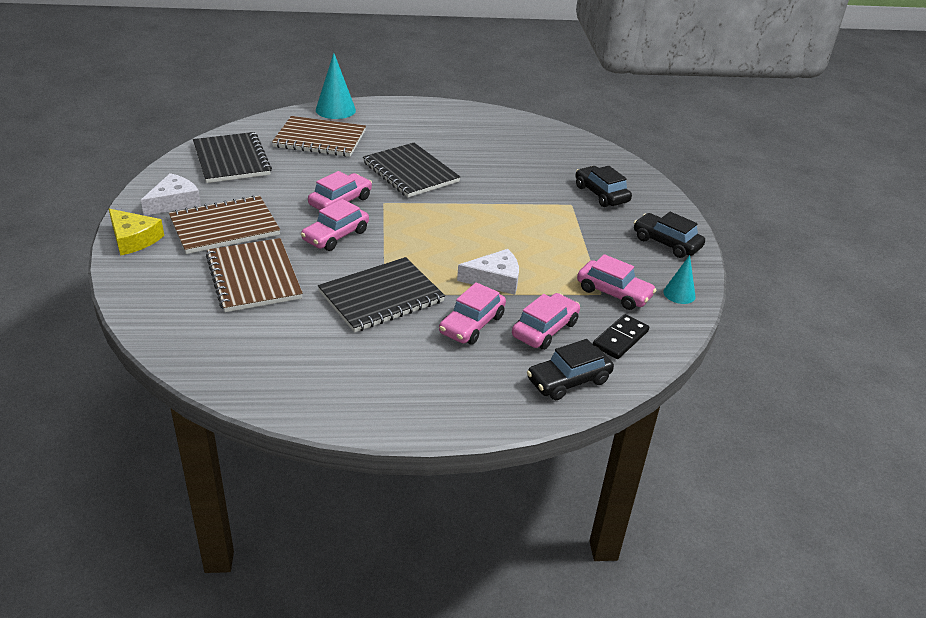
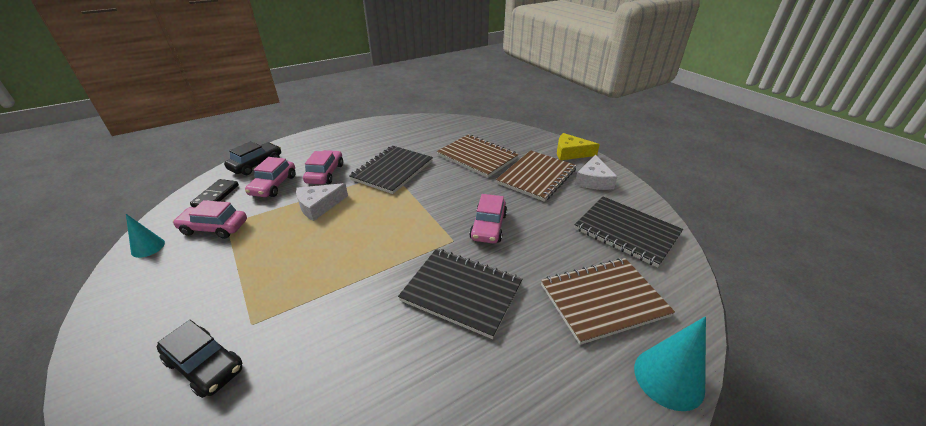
camera: 155 degrees right, 0 degrees up
(336, 236) = (459, 197): pink car -> none
(666, 243) = (134, 308): black car -> none

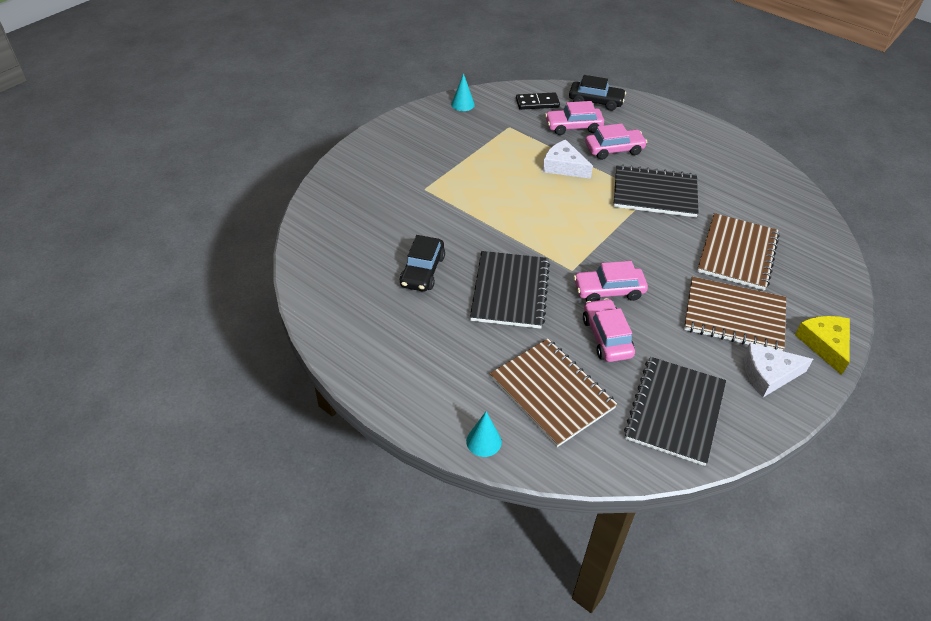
camera: 70 degrees right, 10 degrees up
(205, 365) = (387, 184): black car -> black car (422, 271)
(214, 228) = (500, 123): pink car -> pink car (606, 337)
(668, 378) = (484, 441): turquoise cone -> turquoise cone, size x0.60

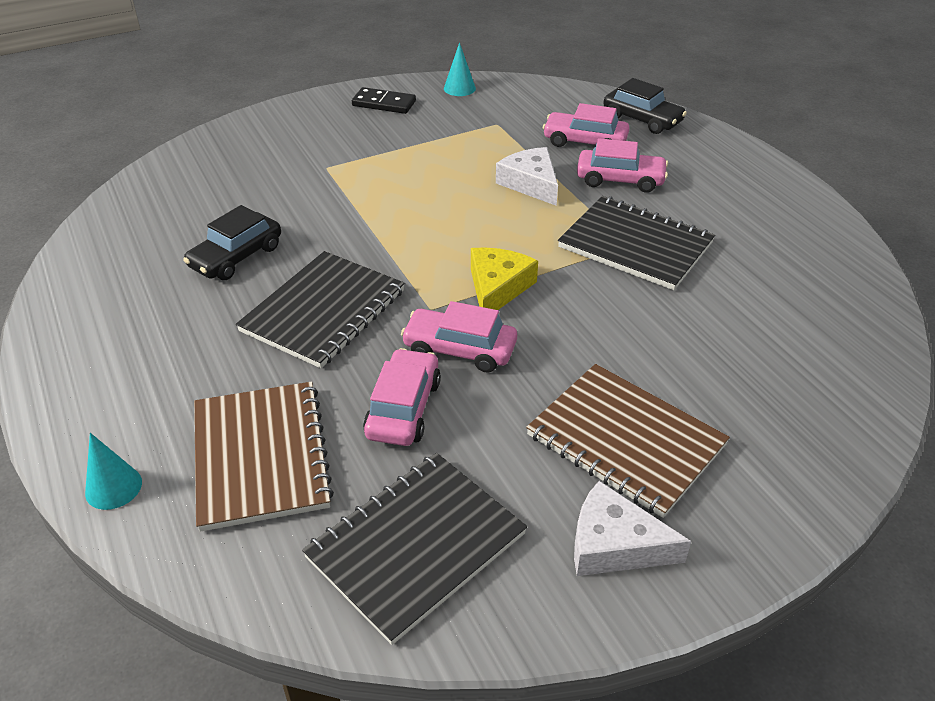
camera: 25 degrees right, 5 degrees down
(537, 103) = (559, 105): black domino -> black domino (384, 103)
(737, 253) = (702, 355): brown notebook -> none
(824, 344) = (751, 532): yellow cheese -> yellow cheese (497, 288)

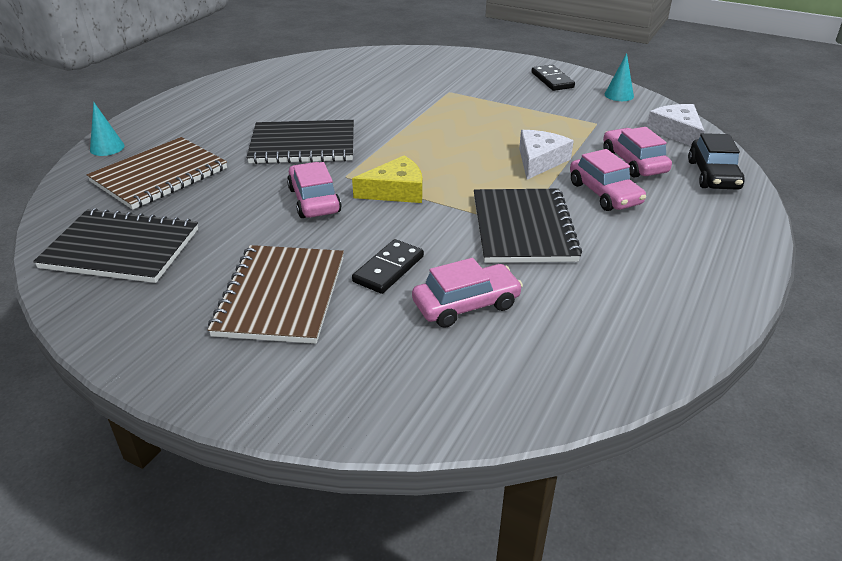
camera: 55 degrees right, 5 degrees down
(236, 257) = (323, 103): black car -> none
(403, 408) = (238, 202): pink car -> pink car (466, 304)
(614, 545) = (170, 323): white cheese -> white cheese (676, 132)
(636, 350) = (389, 269): none -> black domino

